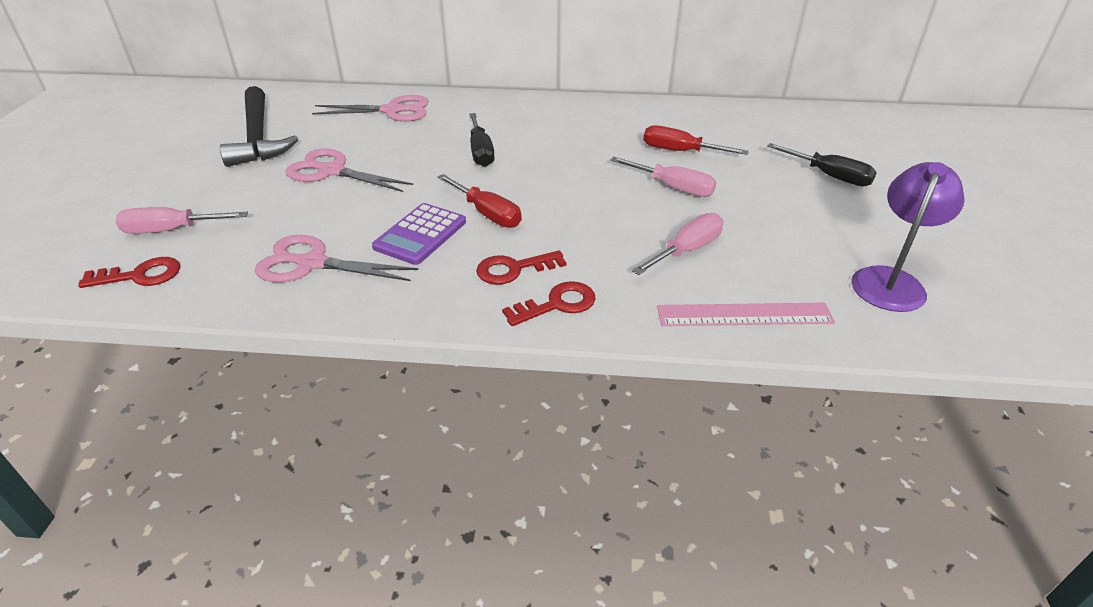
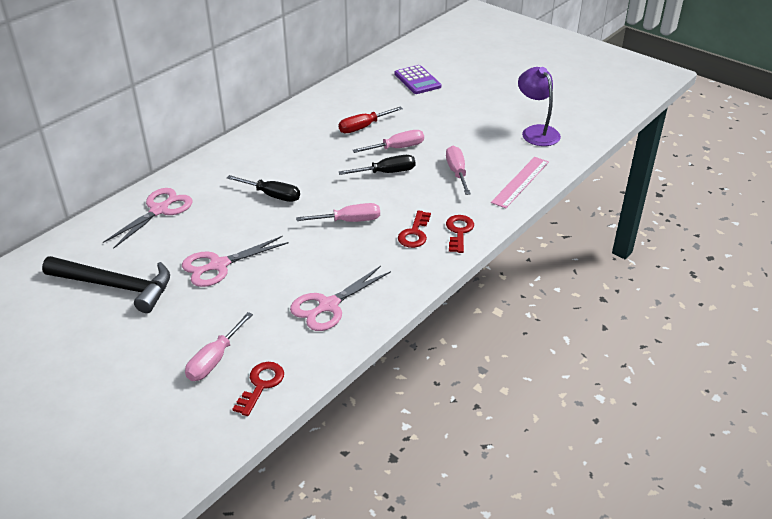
camera: 55 degrees left, 0 degrees up
(420, 234) = (343, 253): purple calculator -> purple calculator (417, 80)
(487, 214) = (349, 221): red screwdriver -> pink screwdriver
(829, 176) = (442, 98): black screwdriver -> black screwdriver (386, 172)

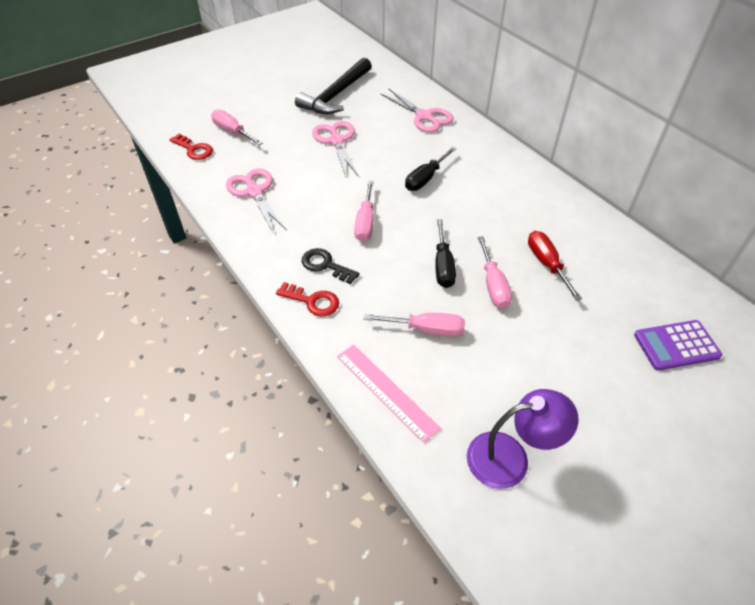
camera: 105 degrees right, 10 degrees up
(414, 233) = (325, 265): red key -> black key

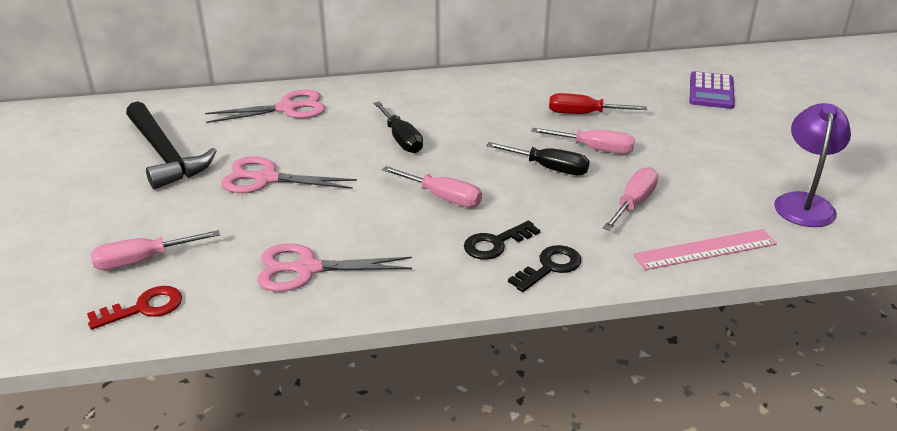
camera: 65 degrees left, 15 degrees down
(312, 301) = (550, 267): red key -> black key

